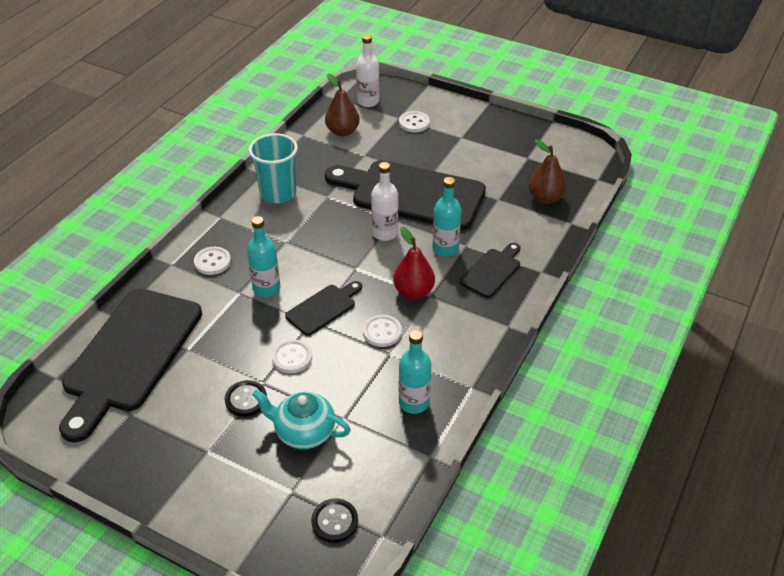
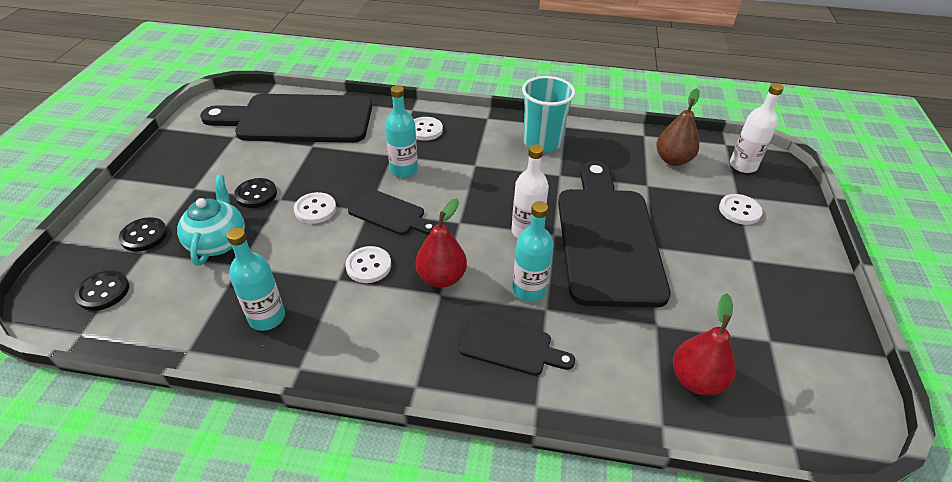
camera: 70 degrees right, 0 degrees up
(266, 492) = (144, 236): none -> black button
(545, 198) = (696, 379): brown pear -> red pear

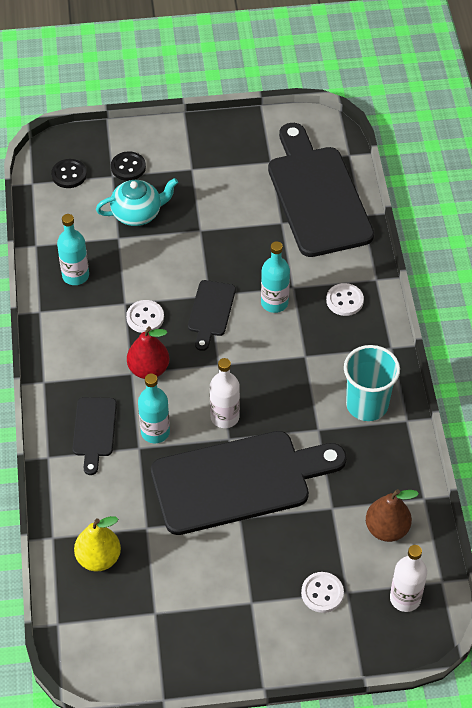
camera: 75 degrees right, 10 degrees up
(256, 194) = (200, 212): black button -> none
(315, 209) = (196, 259): white button -> none
(696, 379) = (99, 558): red pear -> yellow pear

